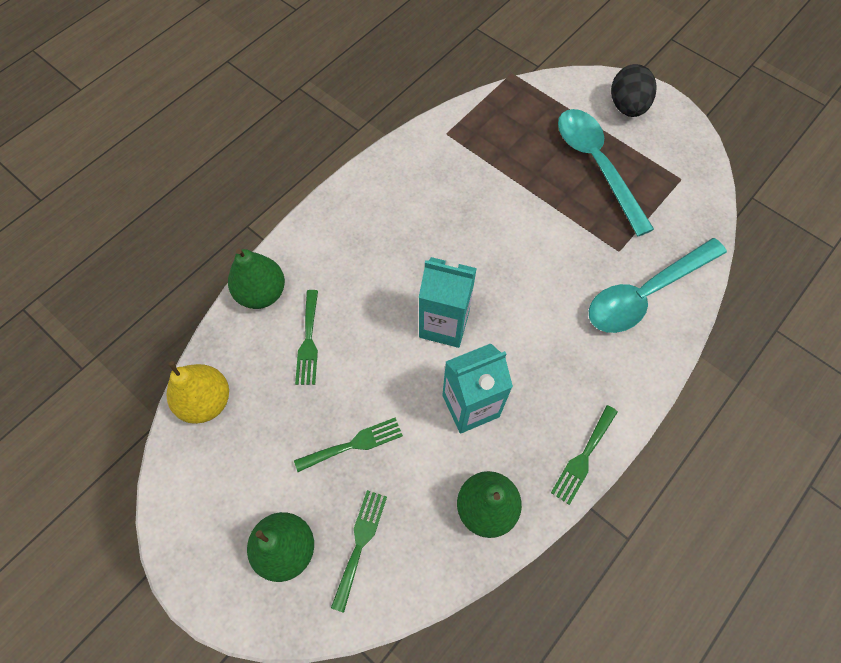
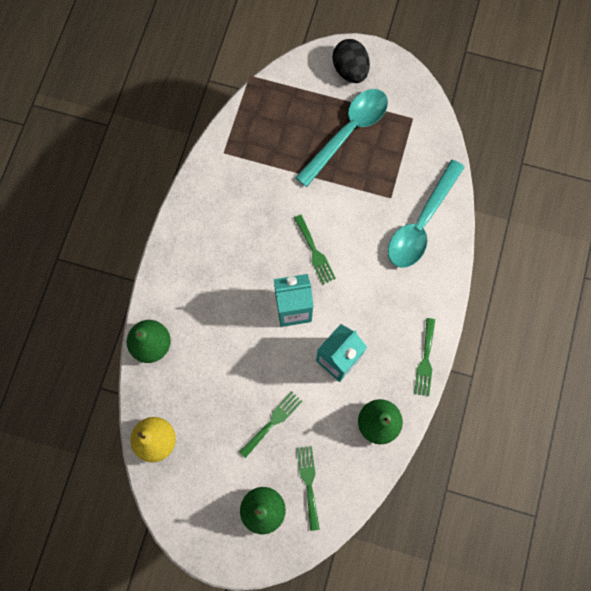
camera: 25 degrees left, 10 degrees up
(308, 341) = (205, 365): green fork -> green fork (315, 252)
(596, 165) = (347, 133): turquoise spoon -> turquoise spoon turned 90 degrees clockwise

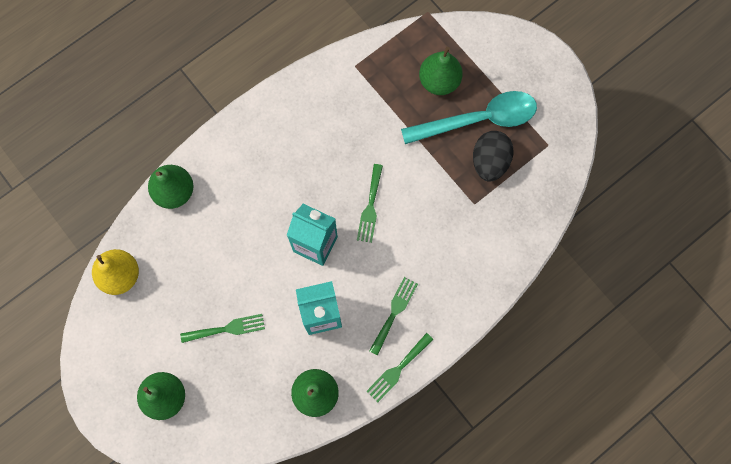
camera: 35 degrees right, 0 degrees up
(297, 123) = (439, 81): none -> green pear
(308, 483) = (219, 402): green fork -> green fork (394, 312)
(350, 71) = (522, 65): black egg -> black egg (489, 162)
(421, 223) = (485, 245): turquoise spoon -> none

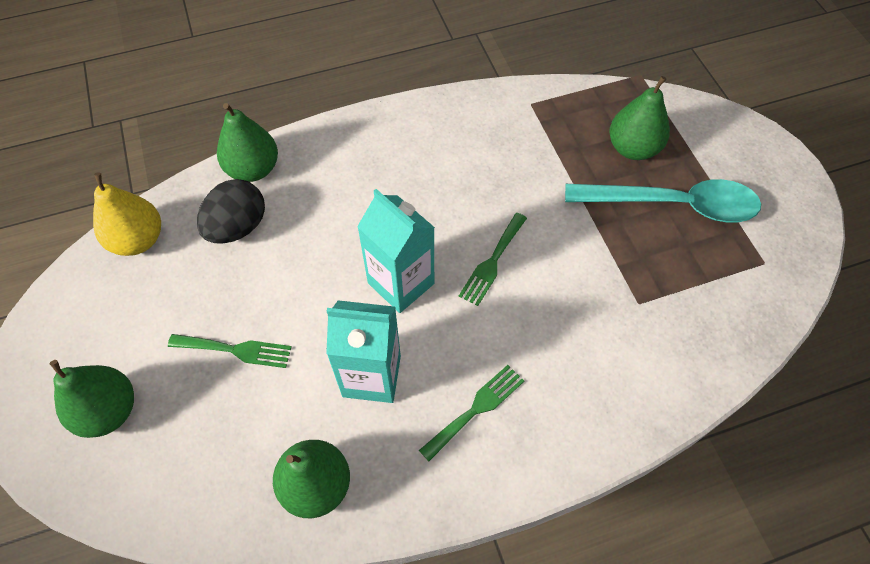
camera: 20 degrees right, 15 degrees down
(398, 369) = (451, 494): green fork -> none
(489, 162) = (675, 258): black egg -> black egg (238, 227)

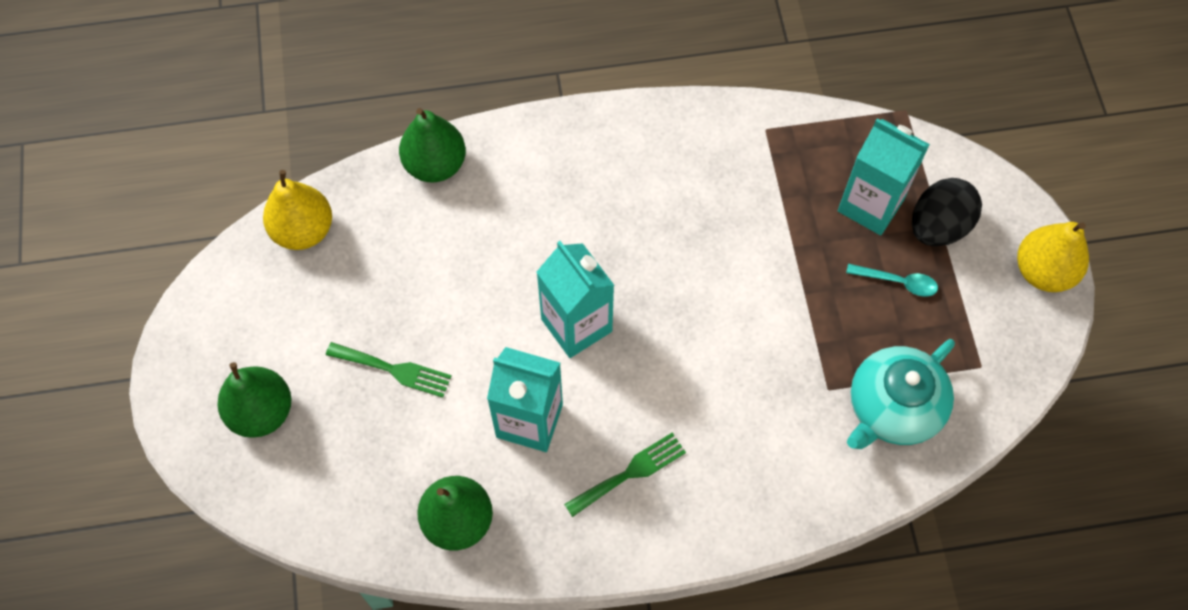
camera: 10 degrees right, 5 degrees up
(238, 227) = (411, 232): black egg -> black egg (938, 227)
(492, 262) = (680, 317): green fork -> none
(633, 148) = (870, 205): green pear -> turquoise carton
(673, 205) = (897, 282): turquoise spoon -> turquoise spoon, size x0.42
(700, 310) = (893, 408): none -> turquoise teapot
(790, 179) = (1043, 271): none -> yellow pear

